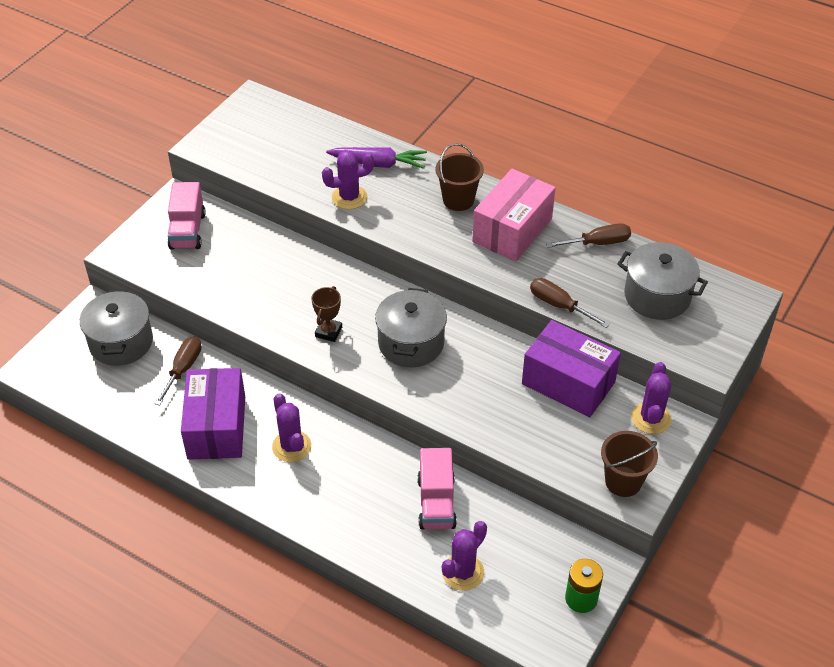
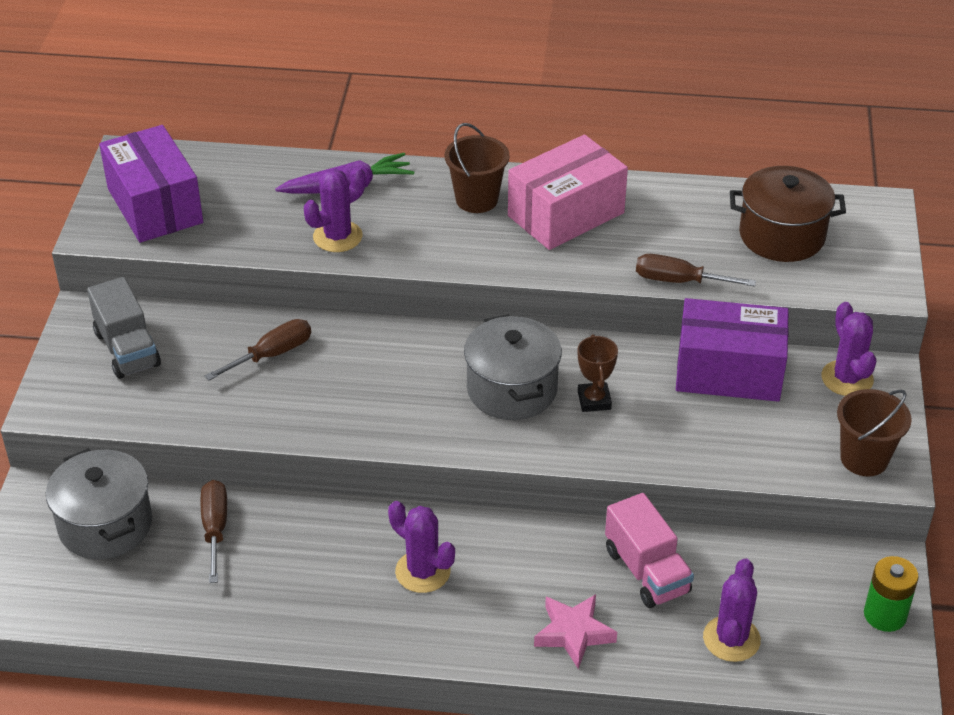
camera: 25 degrees left, 5 degrees down
(187, 231) = (127, 349): pink truck -> grey truck
(216, 427) = (308, 584): purple box -> purple box (155, 206)
(328, 332) = (399, 410): brown trophy -> brown trophy (594, 400)
(361, 526) = (574, 633): none -> pink star
(512, 230) = (566, 214): pink box -> pink box turned 45 degrees clockwise
(598, 243) = (675, 198): brown screwdriver -> brown screwdriver (272, 354)
(657, 296) = (782, 235): grey pot -> brown pot

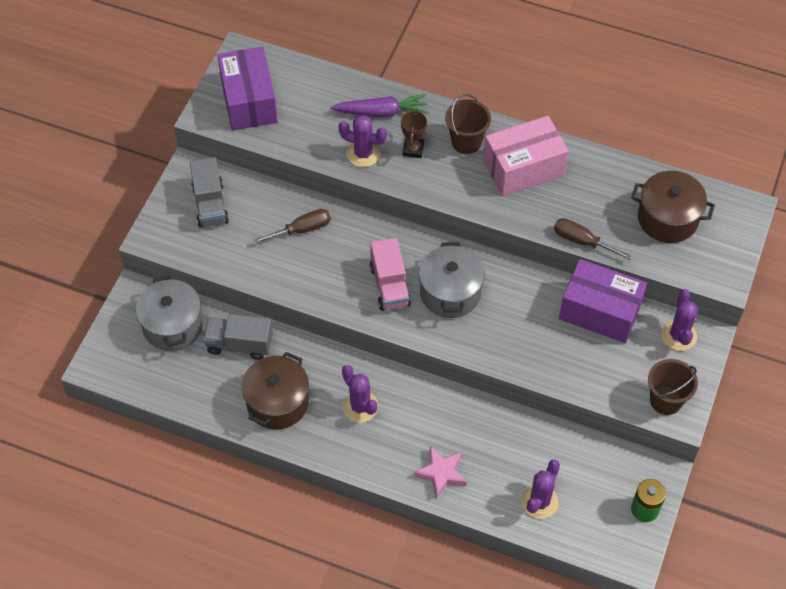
camera: 15 degrees right, 15 degrees up
(215, 528) = (239, 344): brown screwdriver -> grey truck
(296, 592) = (277, 402): none -> brown pot
(337, 237) = (363, 153): purple cactus -> purple cactus turned 45 degrees clockwise
(594, 400) = (502, 314): brown trophy -> brown trophy (413, 149)
(647, 571) = (502, 440): pink truck -> pink truck (390, 286)

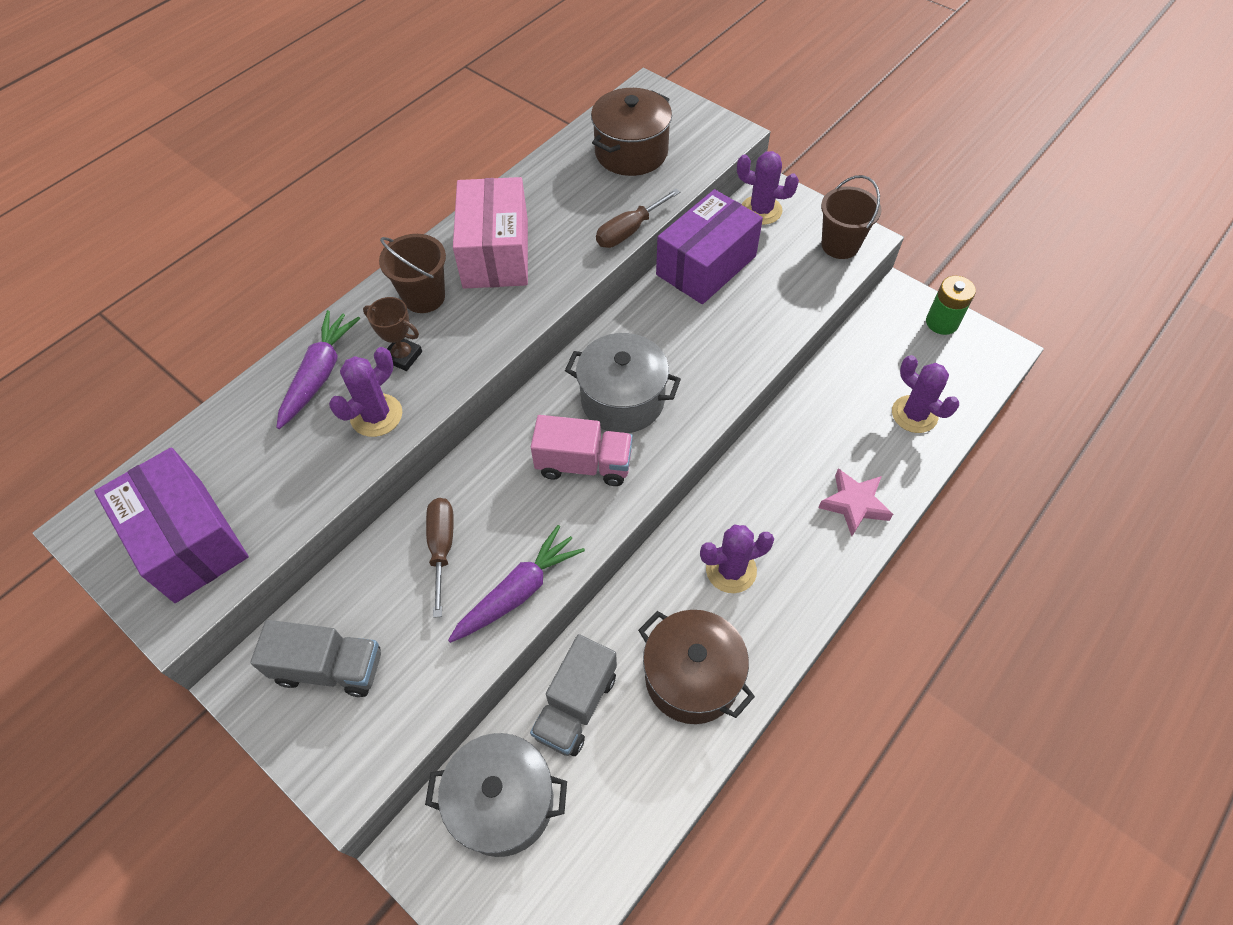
camera: 70 degrees left, 0 degrees up
(249, 101) = (188, 540): purple box -> purple box turned 45 degrees clockwise
(287, 279) = (518, 592): none -> purple carrot

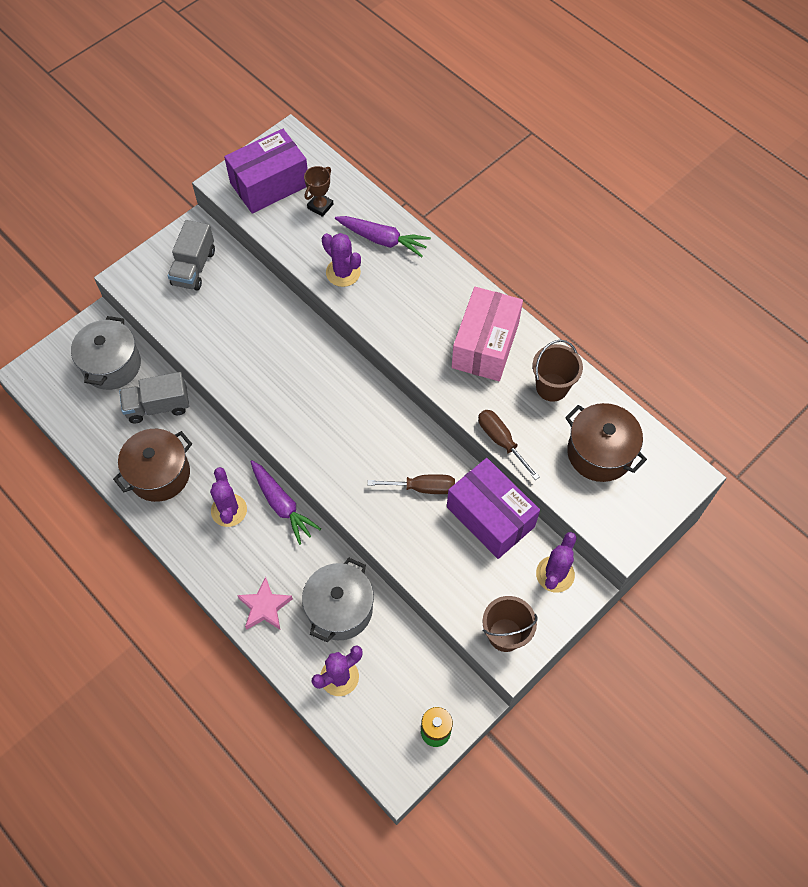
camera: 95 degrees right, 5 degrees up
(403, 356) = (391, 286): brown trophy -> brown trophy (320, 206)
(424, 297) = (445, 298): brown bucket -> brown bucket (552, 387)
(442, 547) = (260, 323): brown screwdriver -> brown screwdriver (422, 488)
(496, 253) = (485, 345): pink box -> pink box turned 75 degrees counterclockwise
(518, 592) = (220, 364): purple carrot -> purple carrot (282, 505)
(576, 705) = (158, 406): grey truck -> grey truck turned 45 degrees counterclockwise
(584, 464) = (307, 408): pink truck -> none
(622, 400) = (359, 438): grey pot -> grey pot (340, 609)

